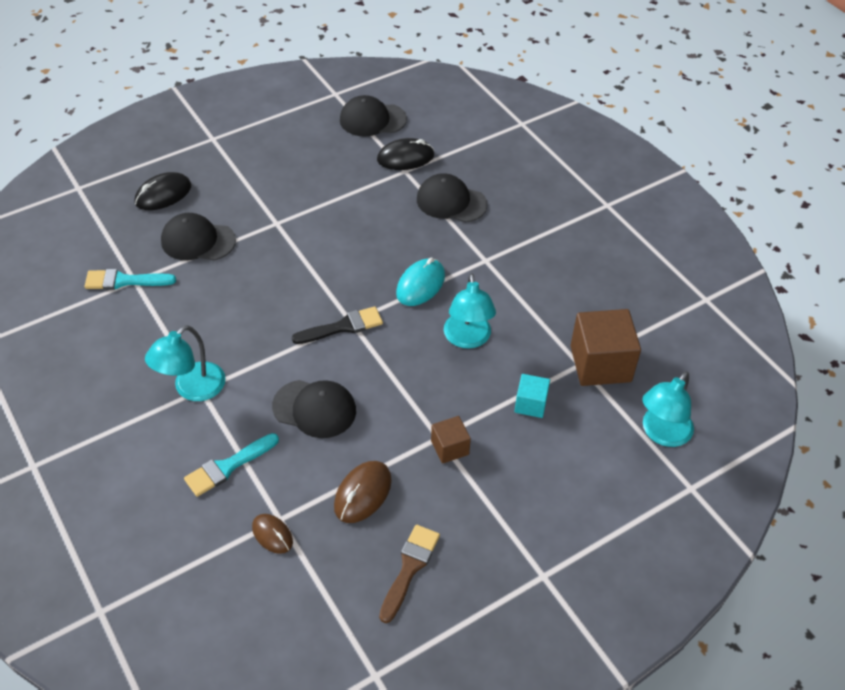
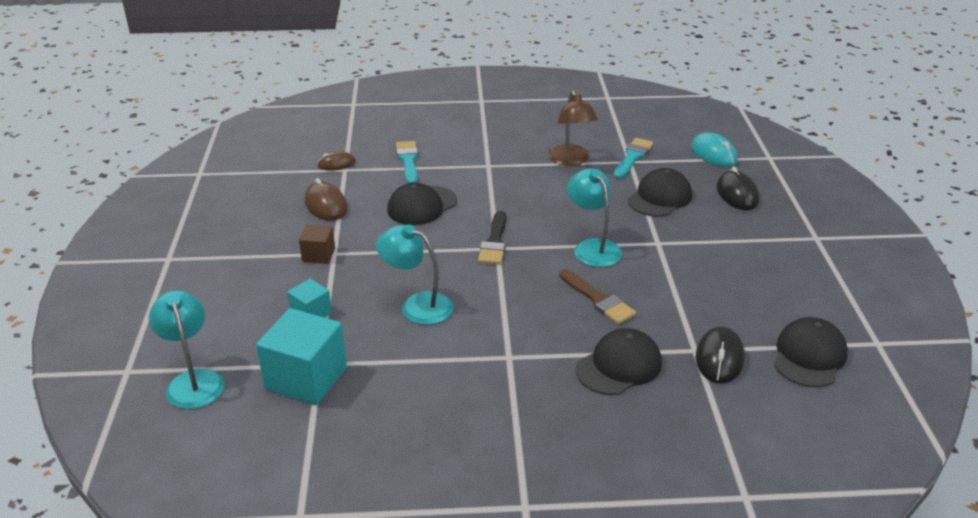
camera: 120 degrees right, 15 degrees down
(155, 326) = (571, 160): none -> brown lamp
(192, 389) = (492, 162): turquoise lamp -> turquoise lamp (592, 247)
(409, 568) = (248, 206): brown brush -> brown brush (598, 299)
(420, 285) = (509, 301): turquoise mouse -> turquoise mouse (713, 154)
(600, 364) = (306, 378): brown cube -> turquoise cube

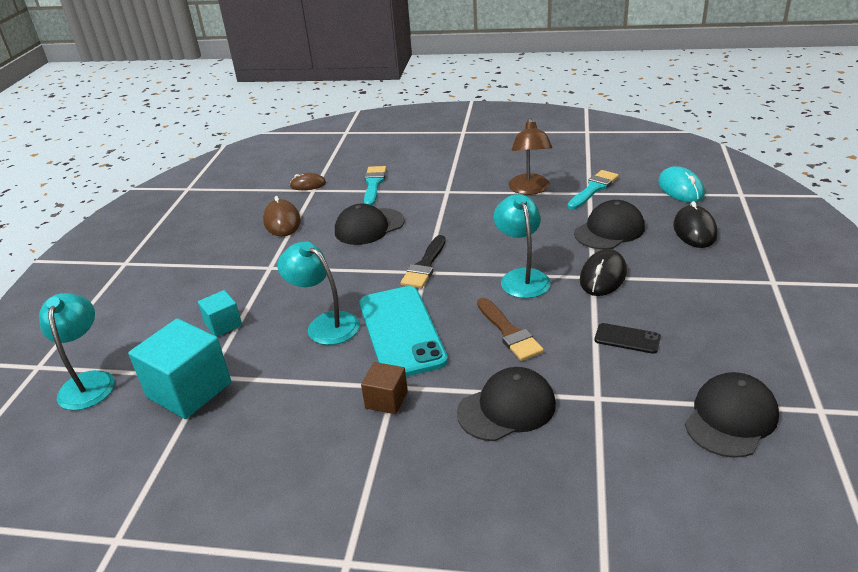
camera: 15 degrees right, 0 degrees up
(318, 255) = (255, 268): brown cube -> brown cube (386, 400)
(496, 306) = (401, 331): none -> turquoise phone
(705, 297) = (627, 339): none -> black phone
(719, 358) = (623, 410): black mouse -> black mouse (603, 276)

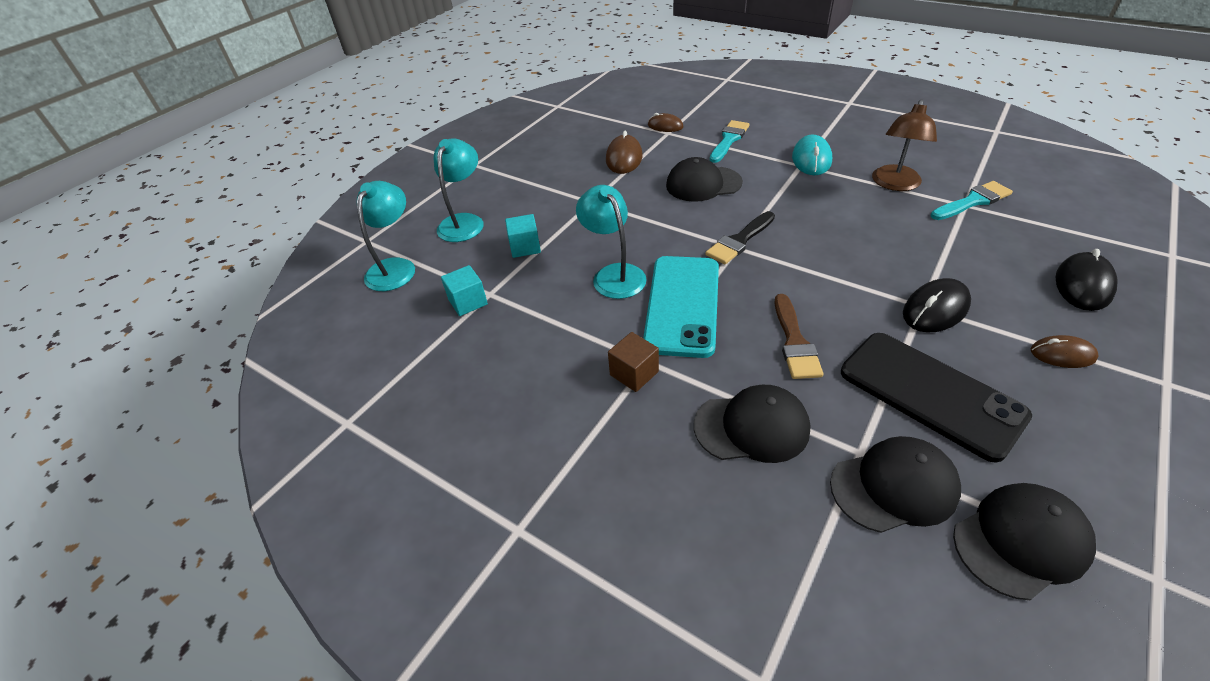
camera: 25 degrees right, 10 degrees up
(189, 390) = (468, 302): turquoise cube -> turquoise cube, size x0.53
(522, 277) = (838, 283): turquoise lamp -> turquoise lamp (464, 222)
(609, 230) = (969, 256): black cap -> black cap (894, 486)
(627, 339) = (930, 393): black phone -> black phone, size x2.22
(680, 189) = (1088, 227): turquoise mouse -> turquoise mouse (811, 159)
(702, 283) = (1062, 354): none -> brown mouse

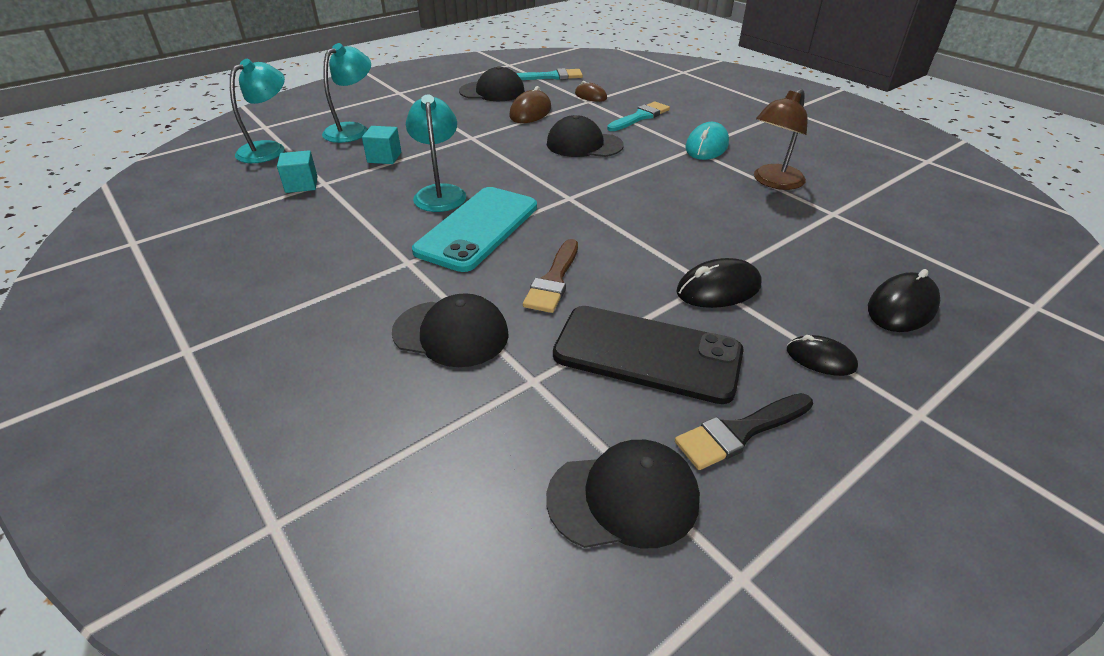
camera: 15 degrees right, 5 degrees down
(634, 373) = (387, 267): brown cube -> none
(739, 241) = (576, 193): black brush -> black brush (740, 432)
(894, 486) = (539, 416): black cap -> black cap (492, 91)
(930, 393) = (647, 354): black phone -> black phone turned 45 degrees counterclockwise
(973, 201) = (844, 212): turquoise brush -> turquoise brush (551, 76)
(1062, 354) = (820, 359): brown mouse -> black mouse

